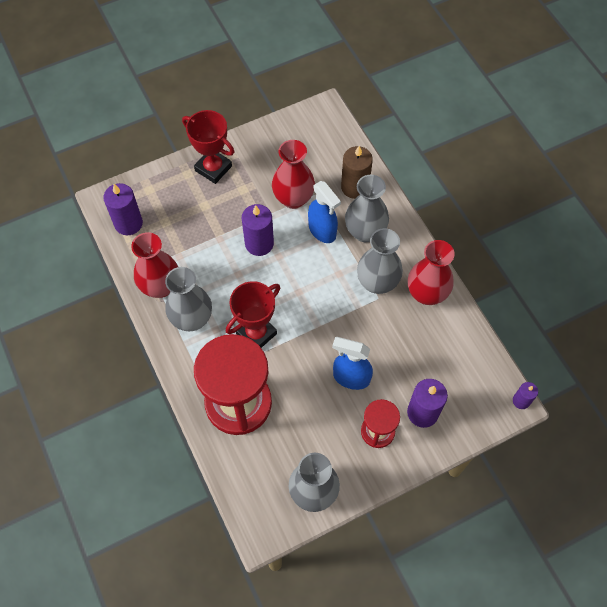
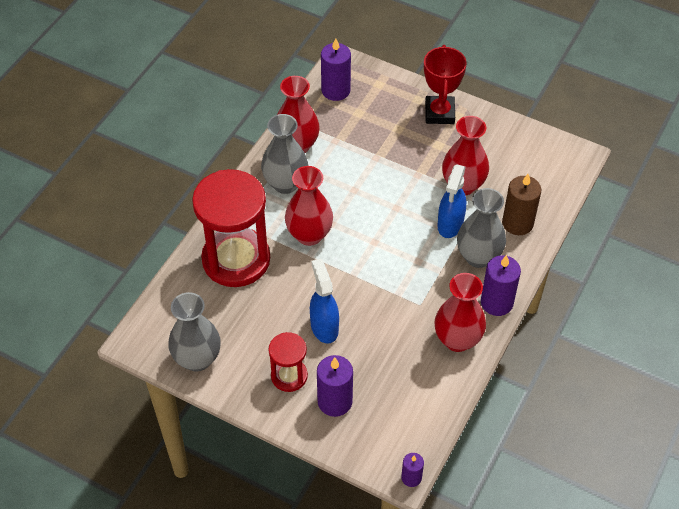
camera: 55 degrees right, 10 degrees down
(256, 333) = (309, 235): red trophy -> red vase
(259, 243) = (396, 187): purple candle -> purple candle (497, 302)
(377, 283) = (435, 295): grey vase -> none

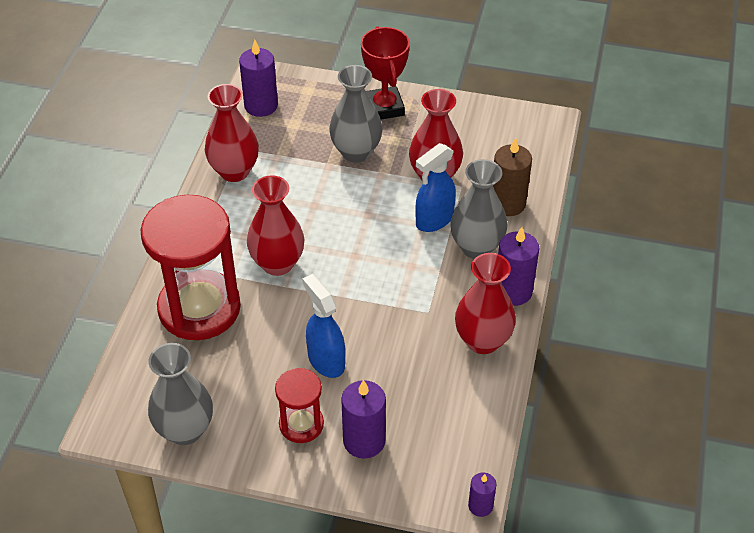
camera: 15 degrees left, 5 degrees down
(285, 183) = (233, 214): grey vase -> grey vase (356, 152)
(450, 224) = (434, 220): blue spray bottle -> blue spray bottle turned 45 degrees clockwise

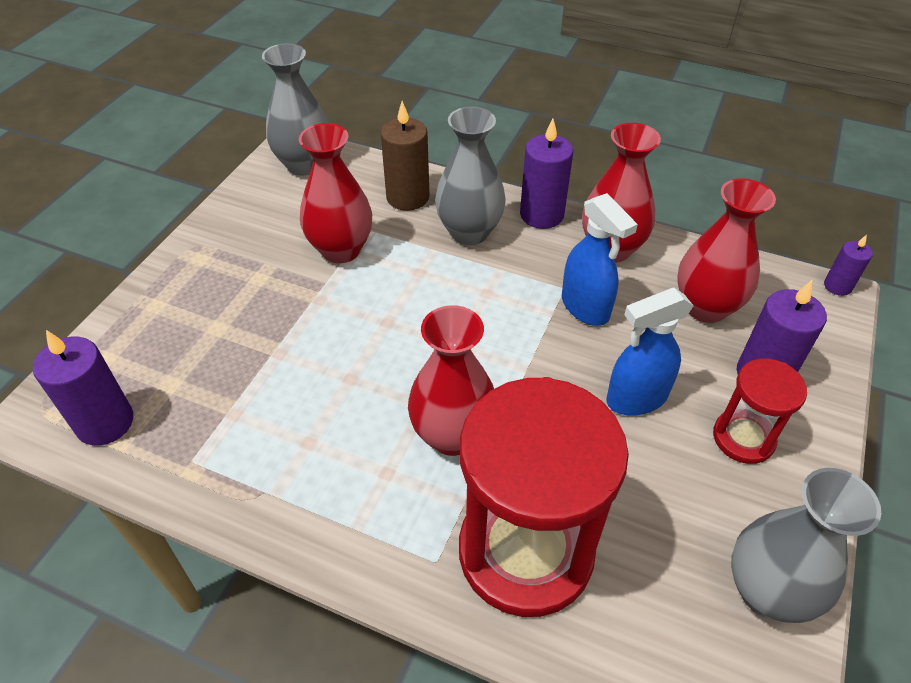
camera: 80 degrees left, 0 degrees up
(234, 171) = (239, 474): red vase -> red vase (705, 307)
(356, 152) = (264, 319): grey vase -> grey vase (304, 165)
(384, 107) = (191, 279): red trophy -> none
(434, 220) = (416, 261): blue spray bottle -> blue spray bottle (585, 308)

